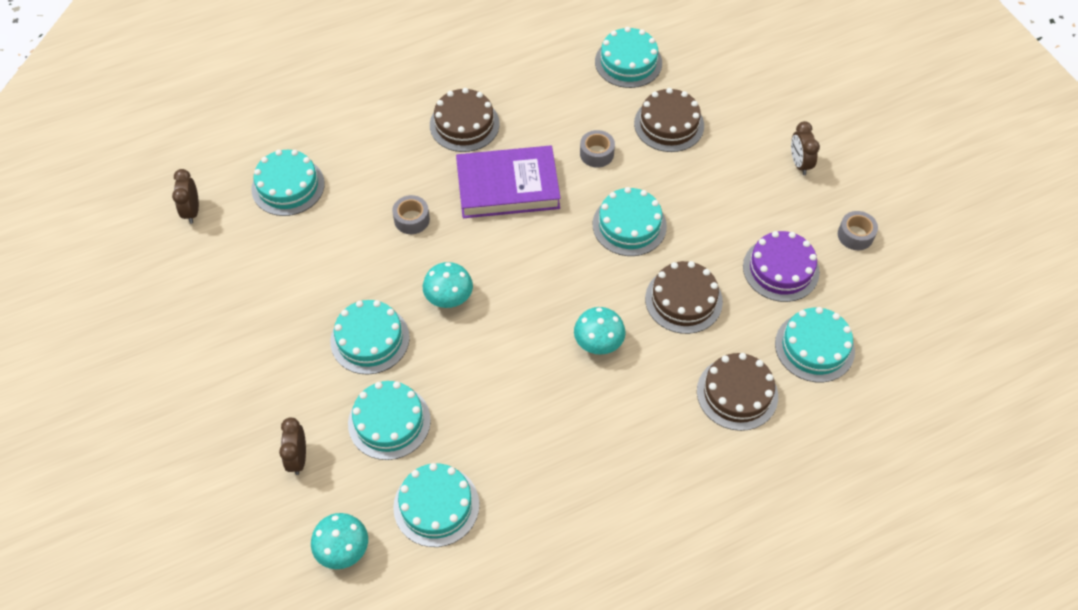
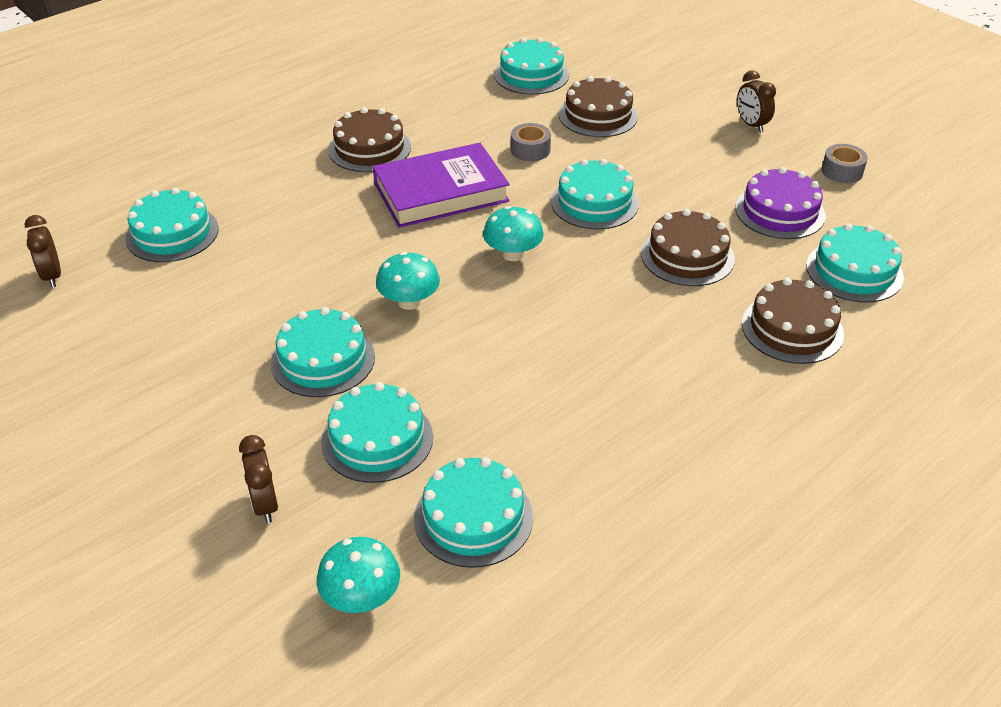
camera: 15 degrees left, 15 degrees down
(411, 219) = (337, 239): grey tape -> none
(598, 342) = (608, 311): turquoise mushroom -> turquoise mushroom (513, 254)

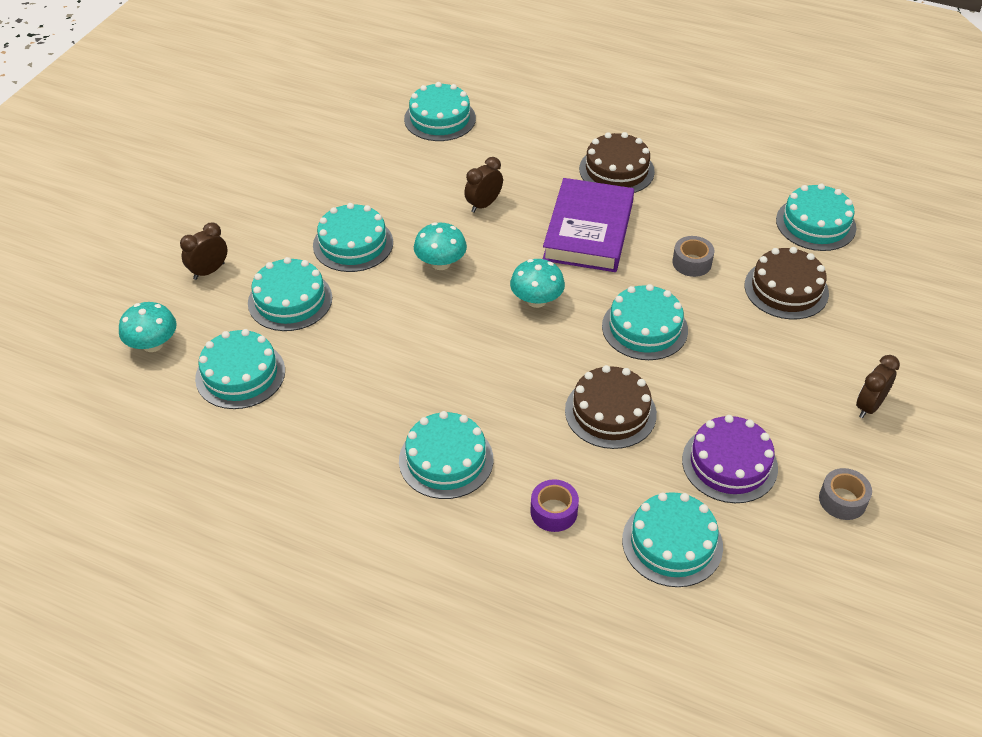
camera: 65 degrees right, 5 degrees up
(52, 276) = (362, 89): brown clock -> brown clock (483, 205)
(441, 192) = (588, 231): purple book -> purple book turned 60 degrees clockwise
(694, 381) = (446, 460): none -> turquoise cake
(792, 328) = (553, 512): brown cake -> purple tape

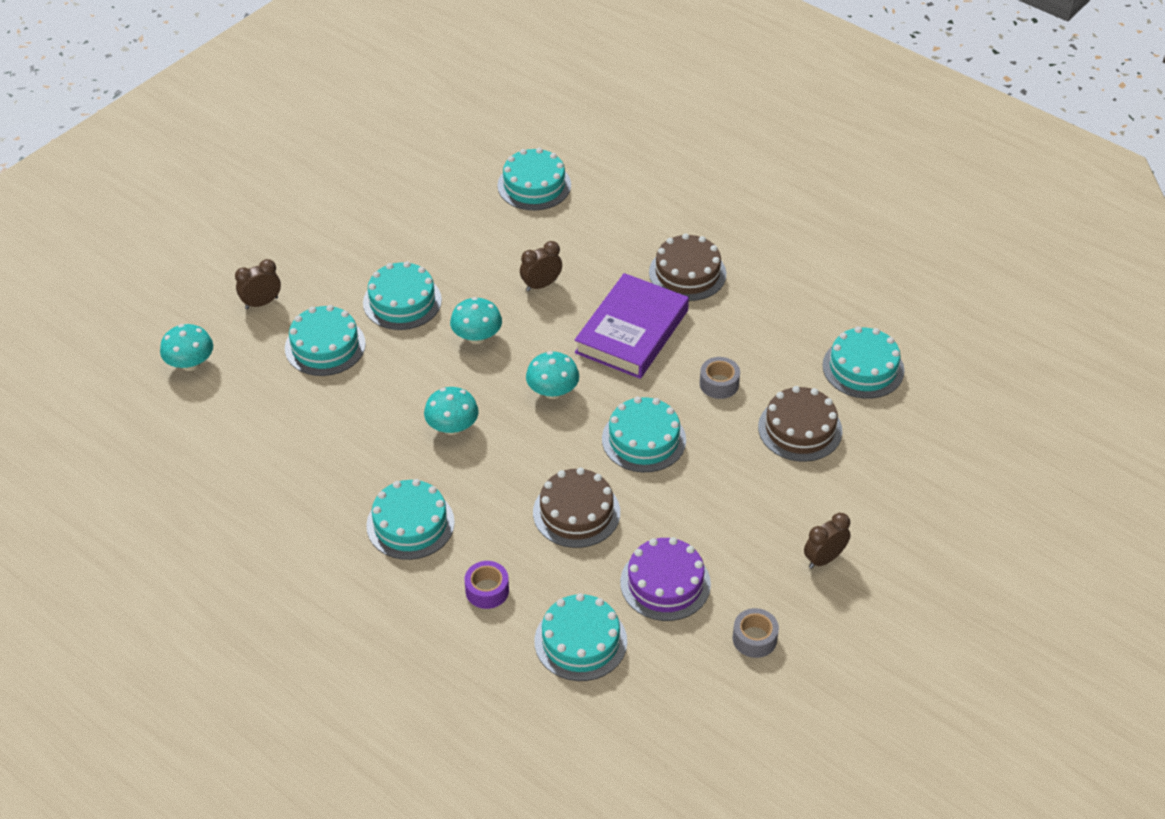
camera: 15 degrees right, 0 degrees up
(240, 374) = (257, 407): turquoise cake -> none
(451, 354) = (452, 427): none -> turquoise mushroom

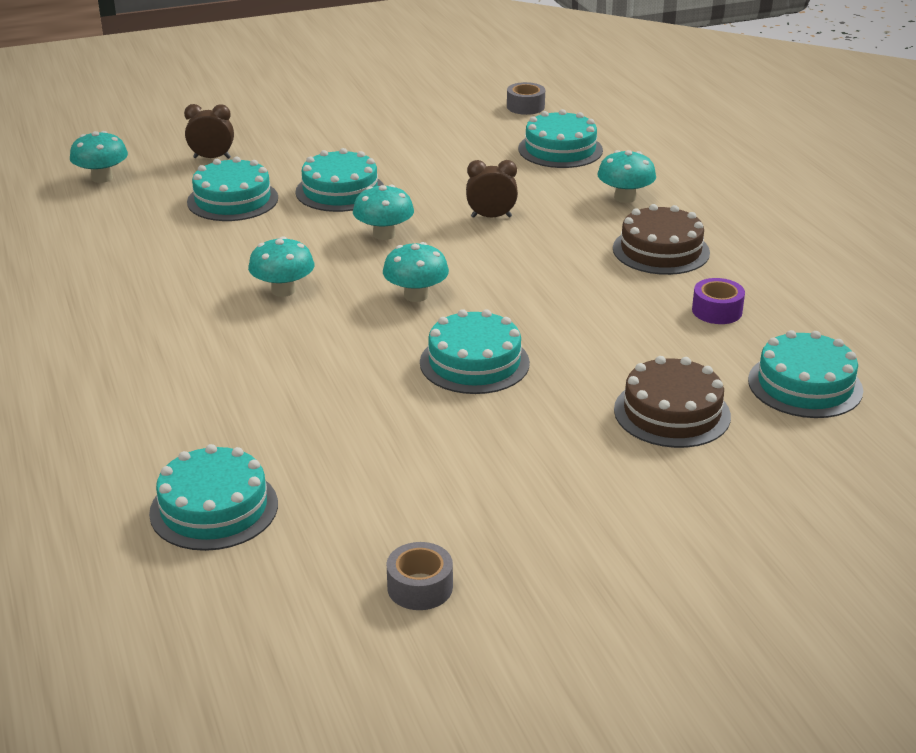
camera: 30 degrees right, 15 degrees down
(410, 524) = (155, 347): turquoise cake -> none
(487, 590) = (166, 427): purple tape -> purple tape (717, 311)
(576, 512) = (334, 397): brown cake -> none
(622, 224) = (625, 198): none -> turquoise mushroom
(632, 331) = (551, 276): purple book -> none
(665, 583) = (367, 493): purple cake -> none
(719, 384) = (609, 345): grey tape -> grey tape (525, 107)
(824, 559) = (587, 543): brown clock -> none

